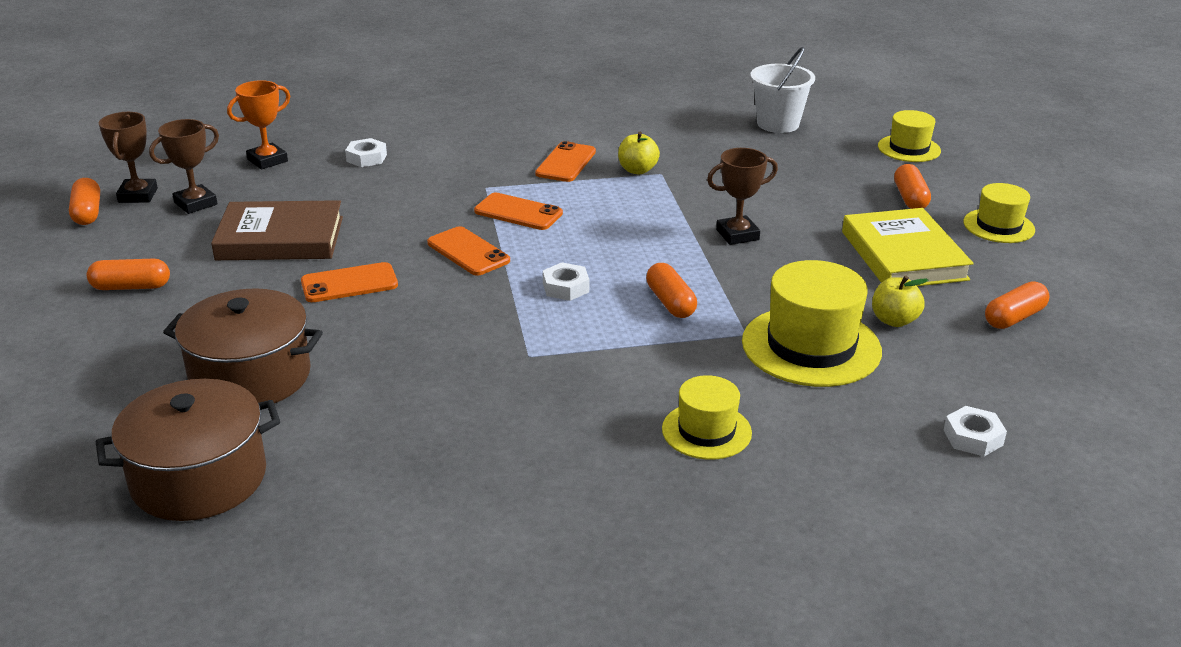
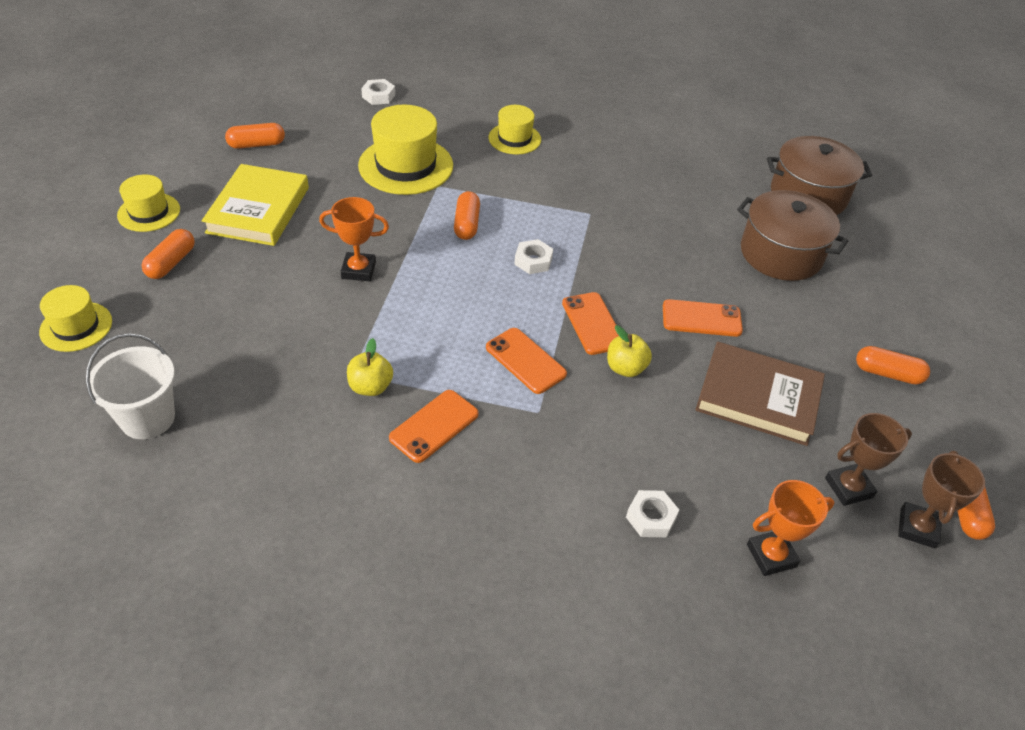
camera: 160 degrees left, 15 degrees up
(737, 235) = (358, 270): brown trophy -> orange trophy
(894, 320) = (333, 165): yellow apple -> yellow apple (625, 368)

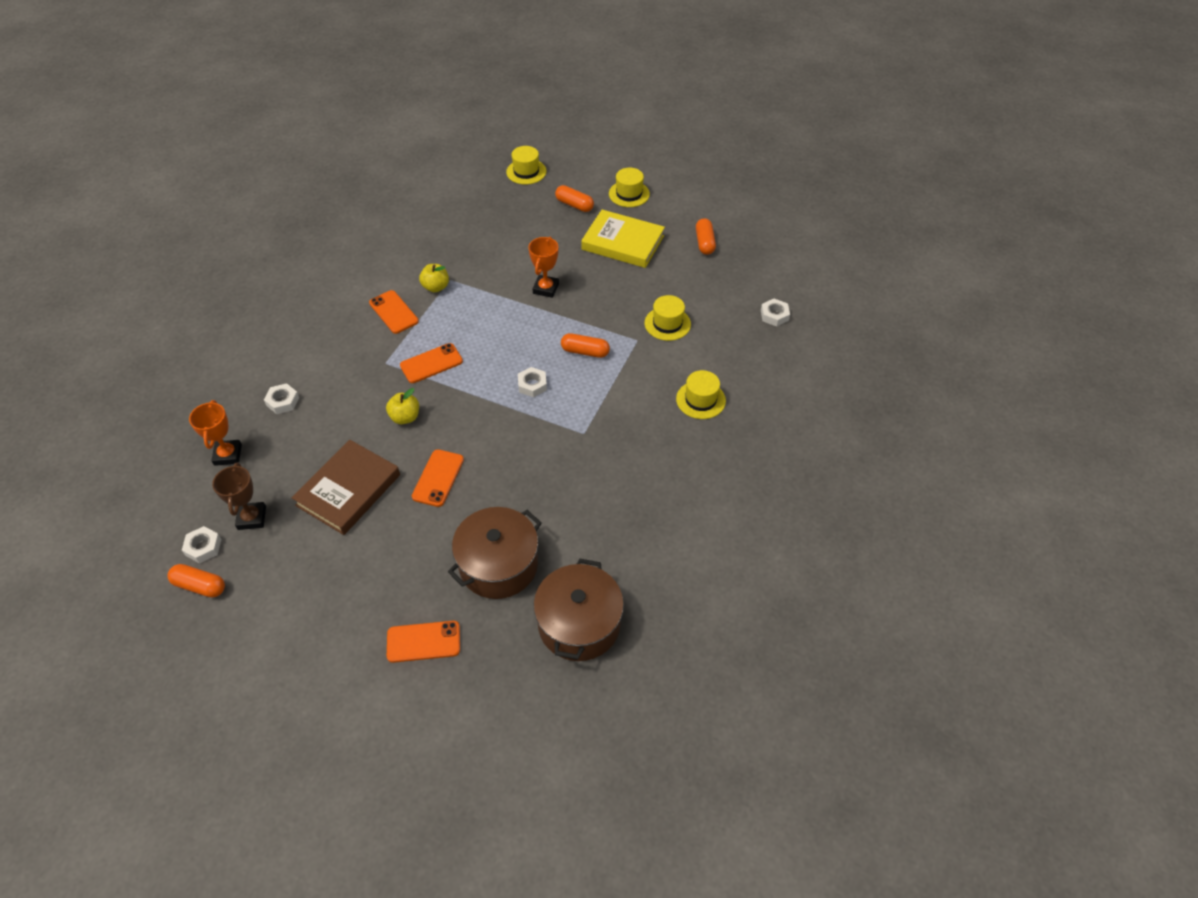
camera: 105 degrees right, 5 degrees up
(147, 418) = (445, 200): white bucket -> none
(406, 165) = (667, 323): yellow hat -> yellow hat, size x0.59
(592, 323) = (454, 407): orange phone -> orange phone (423, 641)
(887, 373) = (336, 592): orange capsule -> none
(917, 528) = (203, 547): brown trophy -> white nut

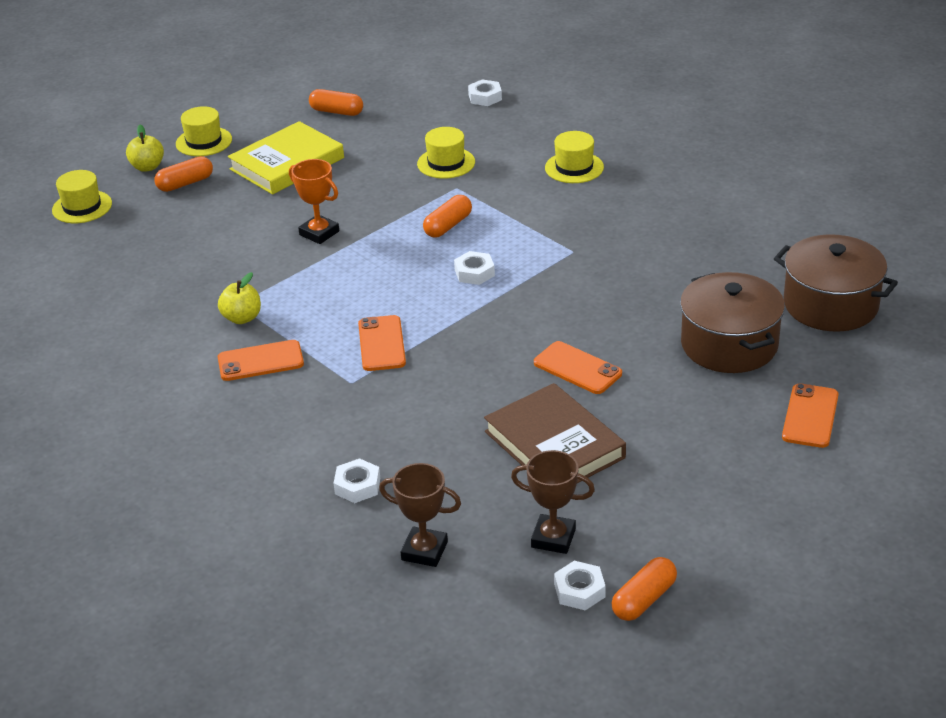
camera: 65 degrees left, 15 degrees down
(228, 455) = (424, 551): orange trophy -> brown trophy
(405, 417) = (461, 379): yellow apple -> yellow apple (147, 167)

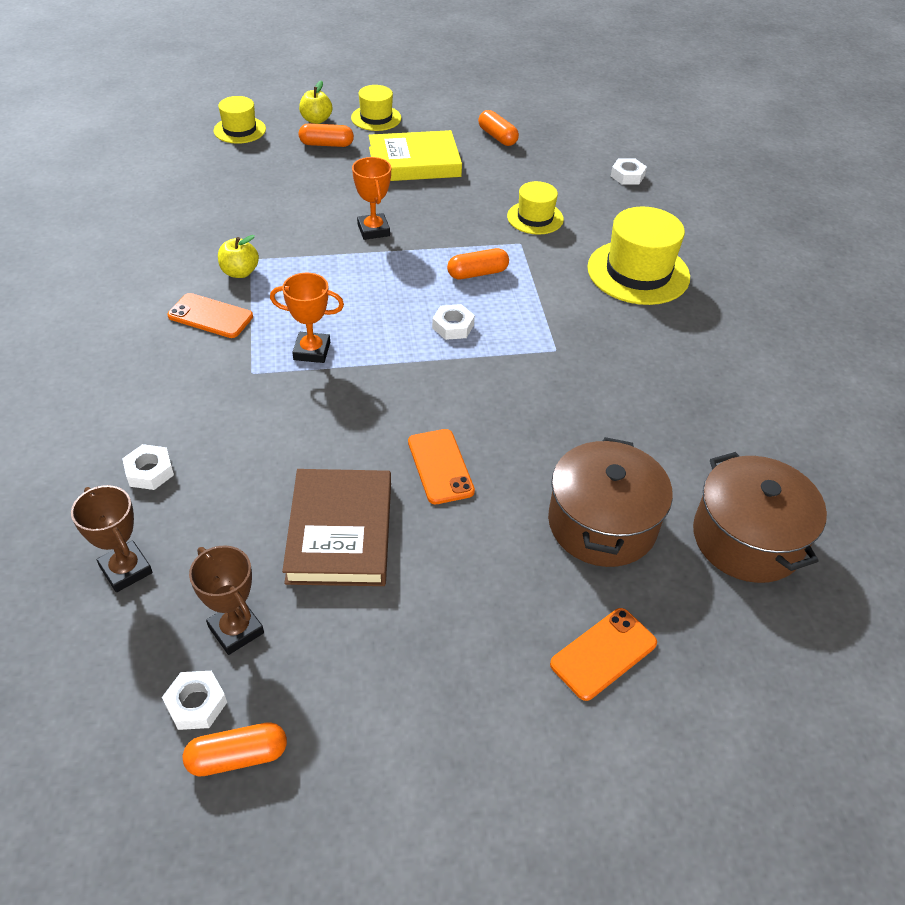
camera: 30 degrees right, 10 degrees up
(381, 344) = (312, 351): orange phone -> orange trophy
(574, 167) = (638, 272): yellow hat -> yellow hat, size x1.70

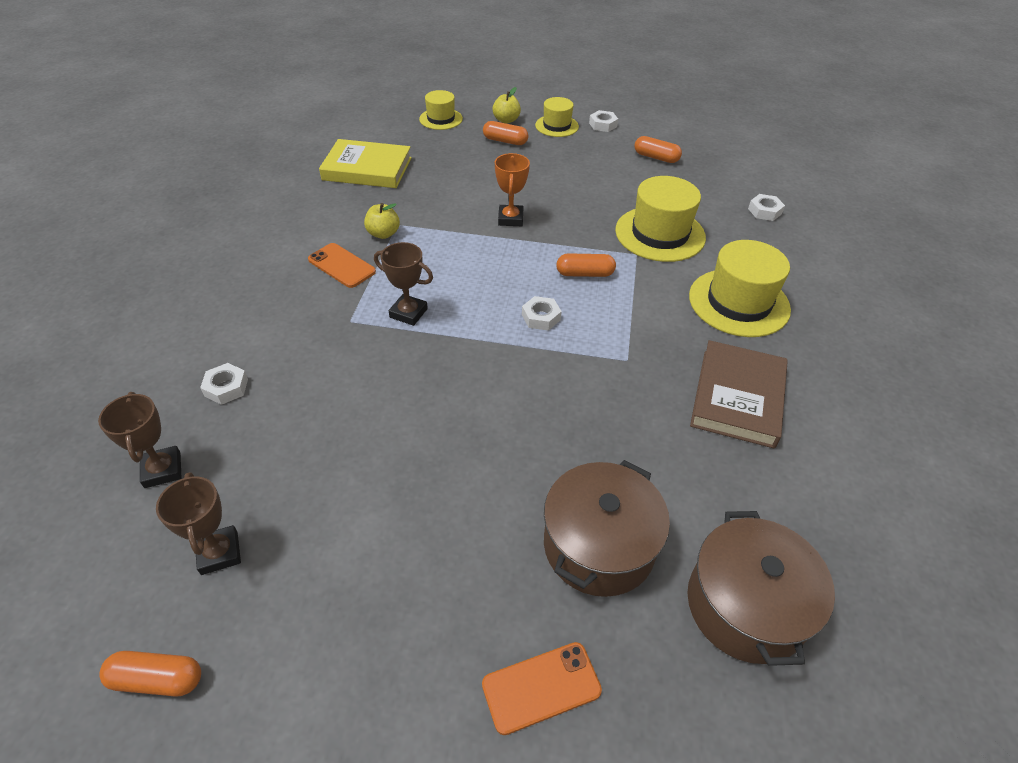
camera: 20 degrees right, 0 degrees up
(196, 704) = (151, 614): white nut -> white nut (603, 125)
(312, 351) = (408, 313): orange trophy -> brown trophy
(340, 532) = (352, 485): brown book -> brown book (737, 397)
(414, 162) = (572, 167): yellow book -> yellow book (367, 169)
(440, 466) = (470, 446): orange phone -> none
(497, 137) = (656, 157): orange capsule -> orange capsule turned 45 degrees counterclockwise
(535, 218) = (660, 234): yellow hat -> yellow hat, size x1.70

